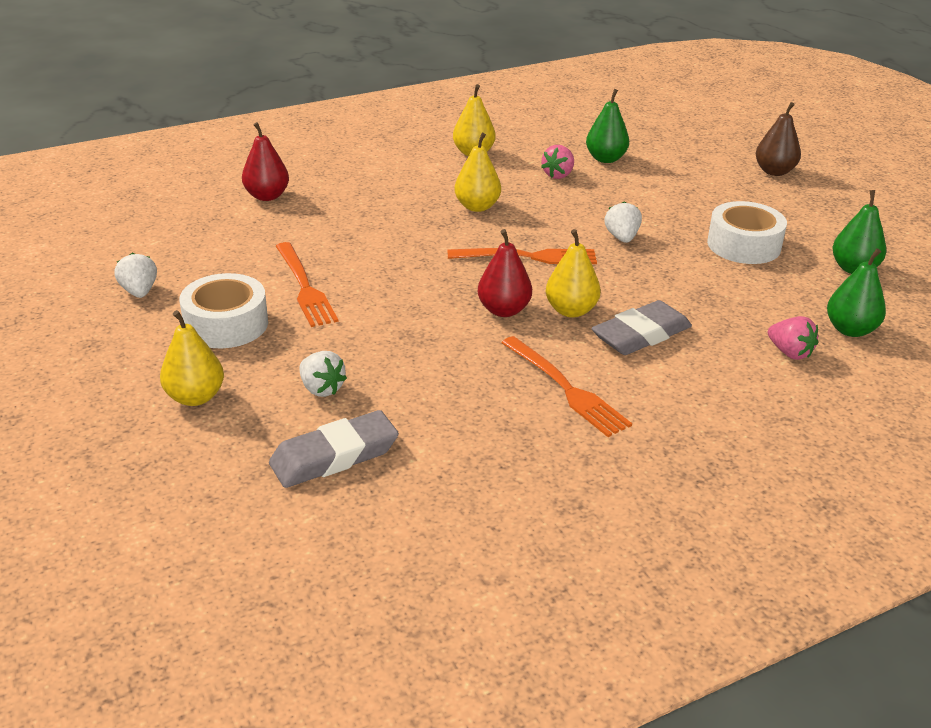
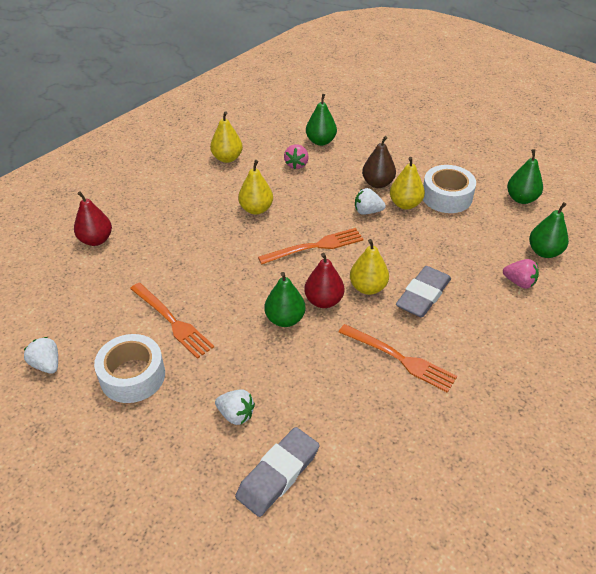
camera: 20 degrees left, 10 degrees up
(195, 397) = (147, 454): yellow pear -> yellow pear (405, 204)
(442, 316) = (285, 319): none -> green pear
(622, 238) = (367, 211): white strawberry -> white strawberry turned 60 degrees counterclockwise
(774, 171) = (433, 126): brown pear -> brown pear (377, 183)

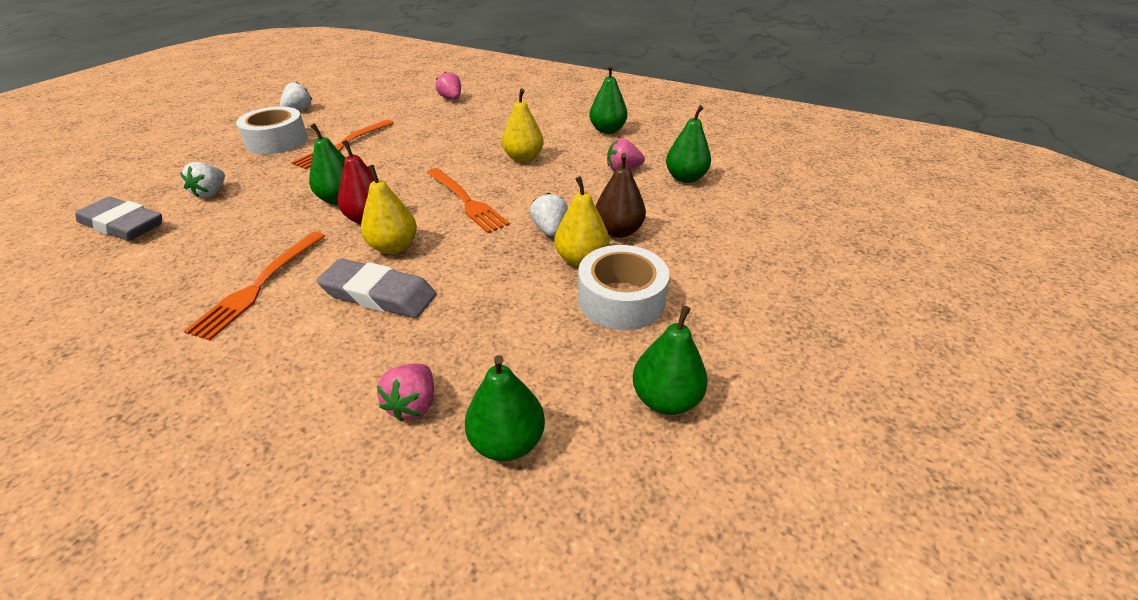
camera: 75 degrees right, 5 degrees down
(96, 240) = (451, 99): red pear -> pink strawberry
(227, 158) = (607, 130): yellow pear -> green pear

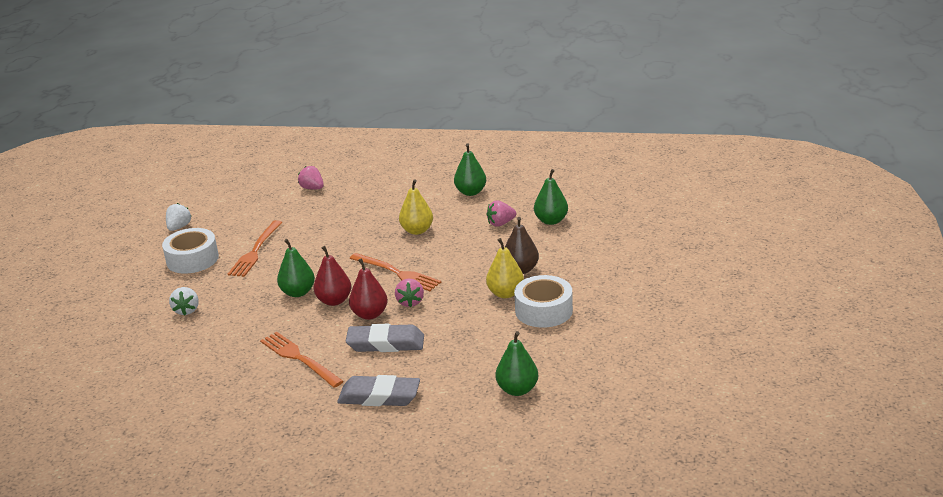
camera: 15 degrees left, 10 degrees down
(123, 225) = (146, 346): grey eraser -> grey eraser (379, 396)
(258, 287) = (298, 358): orange fork -> orange fork turned 135 degrees clockwise
(394, 247) = (370, 314): yellow pear -> red pear
(413, 404) = (454, 388): pink strawberry -> pink strawberry (410, 302)
(550, 230) = (472, 279): white strawberry -> none
(665, 399) = (592, 352): green pear -> none

